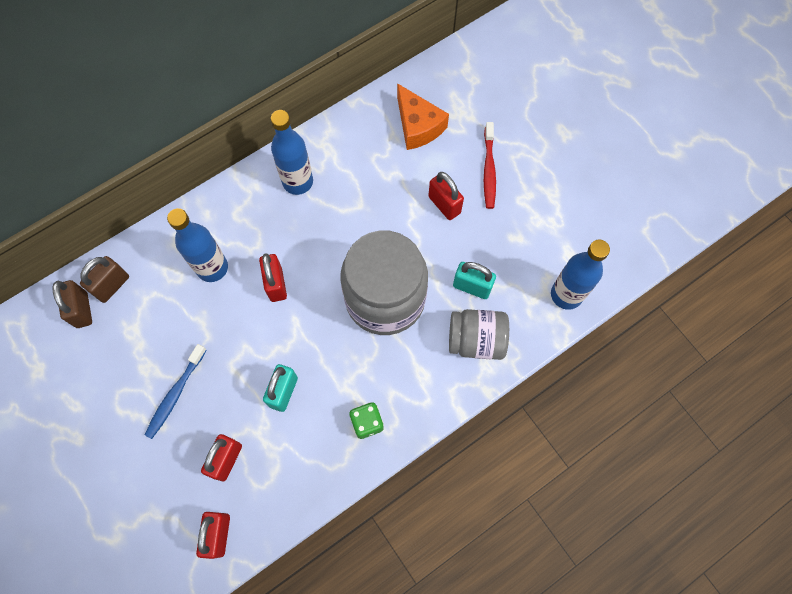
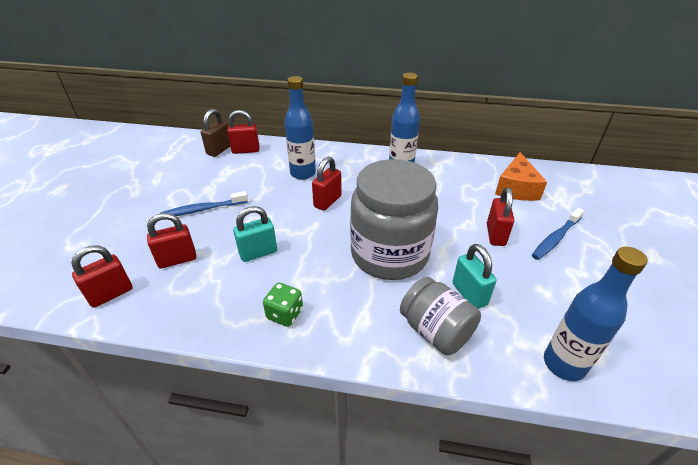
camera: 45 degrees right, 30 degrees down
(112, 285) = (245, 150): brown padlock -> red padlock
(489, 169) = (556, 238): red toothbrush -> blue toothbrush

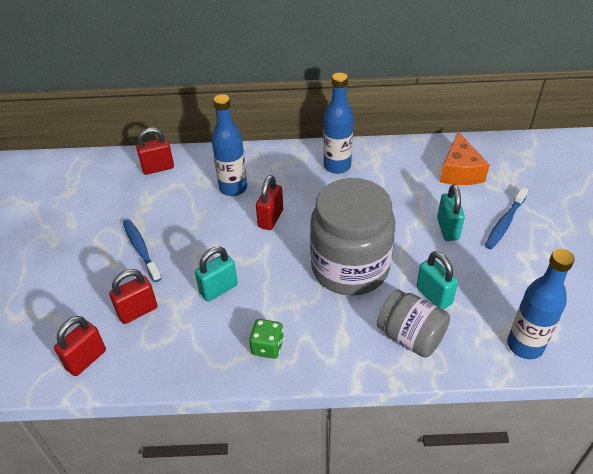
camera: 10 degrees left, 5 degrees up
(204, 209) = (141, 250): blue toothbrush -> blue toothbrush turned 90 degrees clockwise
(219, 150) = (127, 172): brown padlock -> none
(495, 235) = (447, 229): red padlock -> turquoise padlock

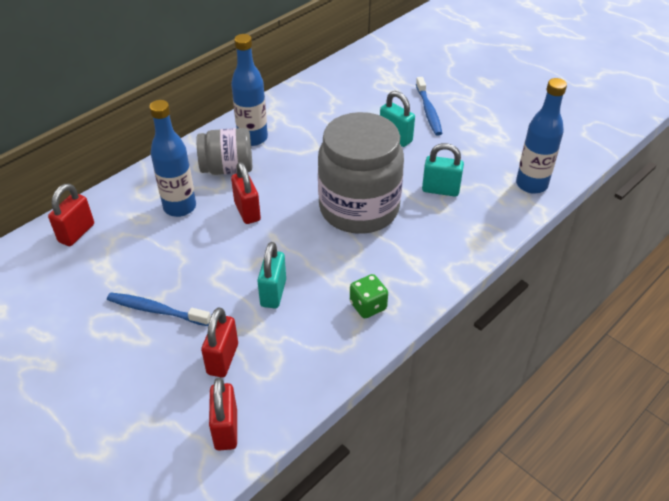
camera: 45 degrees left, 0 degrees up
(410, 337) = (458, 227): grey jar -> grey jar (227, 168)
(460, 171) = (355, 91): orange cheese -> none

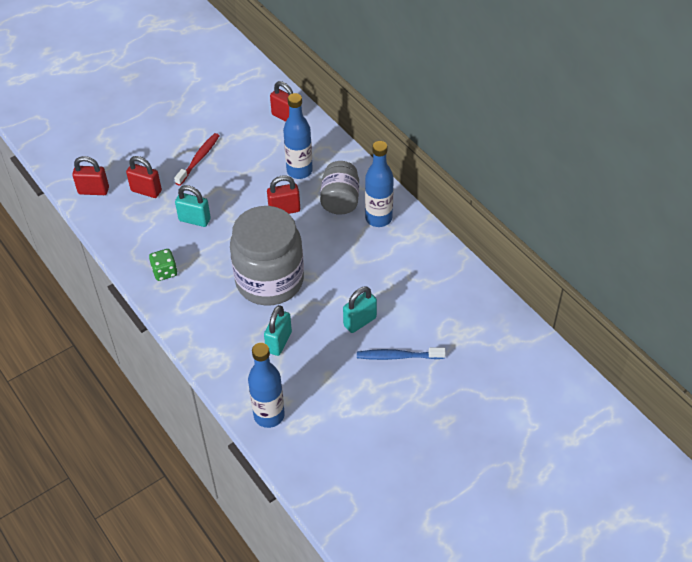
camera: 100 degrees right, 5 degrees up
(156, 310) = (198, 159): blue toothbrush -> red toothbrush

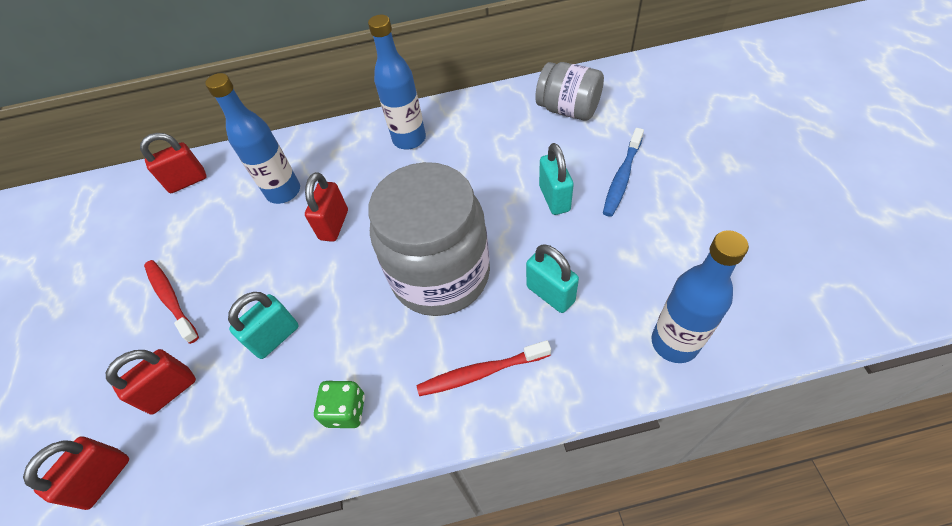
camera: 60 degrees left, 5 degrees up
(211, 325) = (481, 372): none -> red toothbrush
(340, 200) = (358, 166): grey jar -> grey jar (568, 109)

